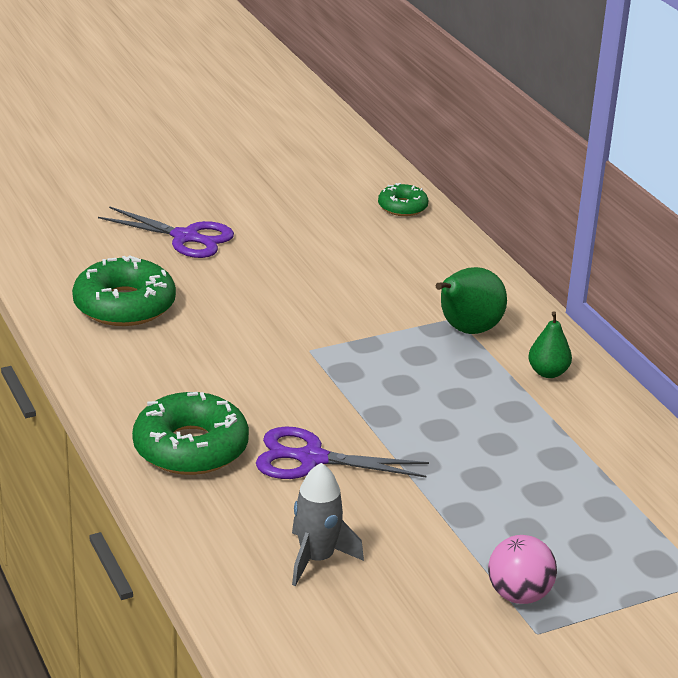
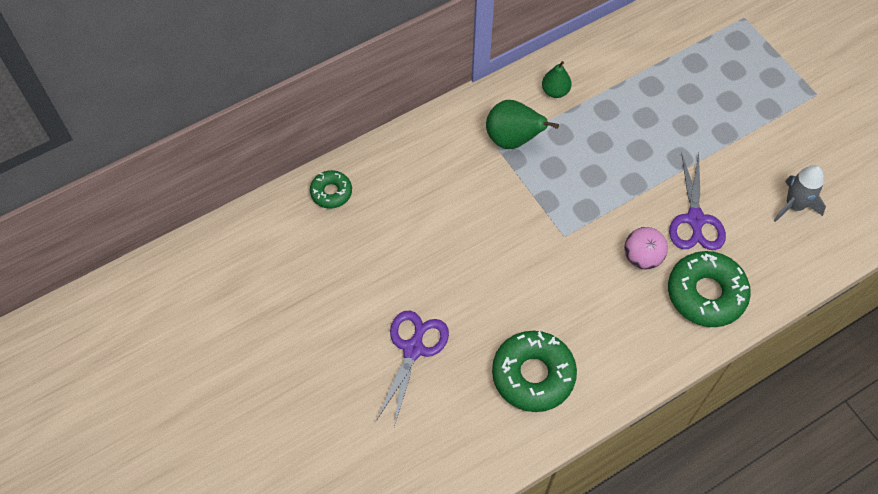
camera: 95 degrees left, 30 degrees up
(519, 595) = (789, 103): pink ball -> pink ball (642, 257)

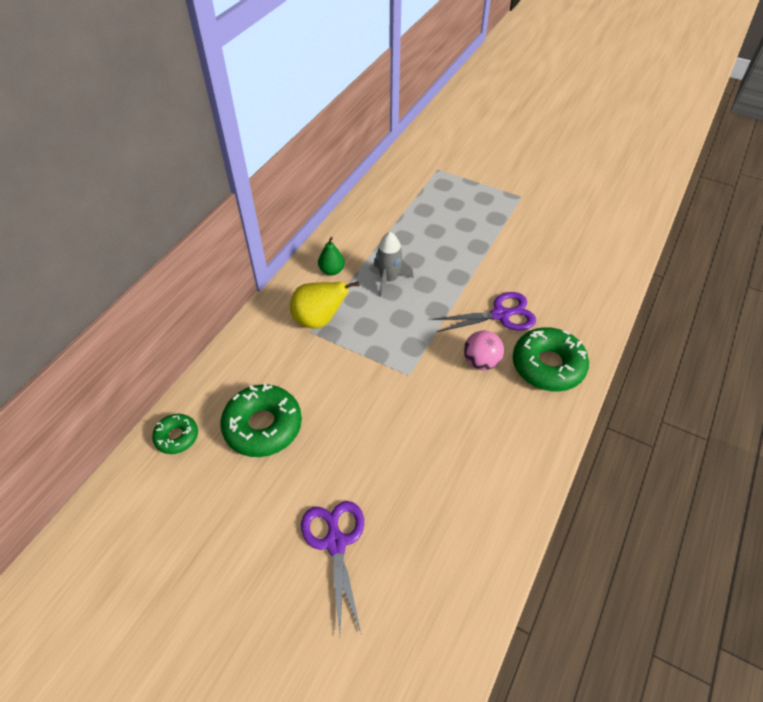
camera: 30 degrees left, 10 degrees down
(513, 139) = (319, 320): green pear -> yellow pear
(533, 375) = (458, 506): green donut -> green donut (263, 426)
(695, 219) = (500, 315): purple scissors -> purple scissors turned 75 degrees counterclockwise
(794, 205) = (562, 273): grey rocket -> grey rocket (389, 279)

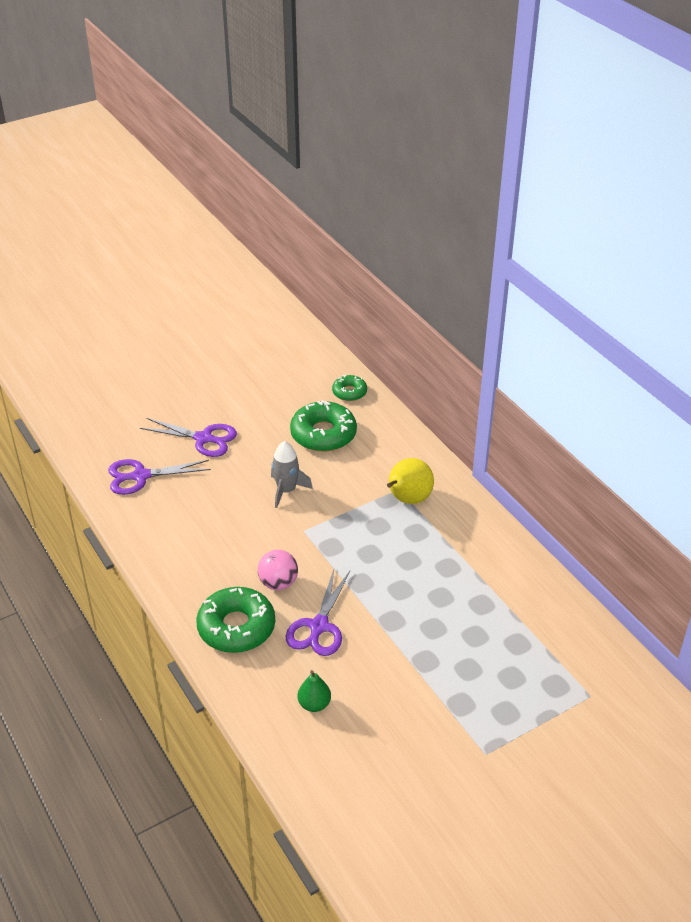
camera: 120 degrees right, 10 degrees down
(332, 270) = (466, 530): green pear -> green pear (314, 704)
(389, 279) = (425, 566): grey rocket -> grey rocket (286, 491)
(438, 571) = (141, 476): none -> purple scissors

